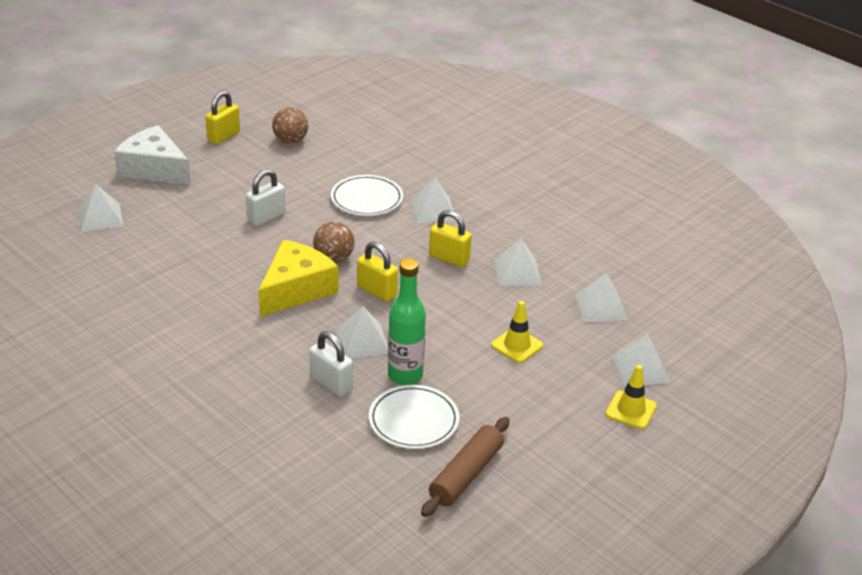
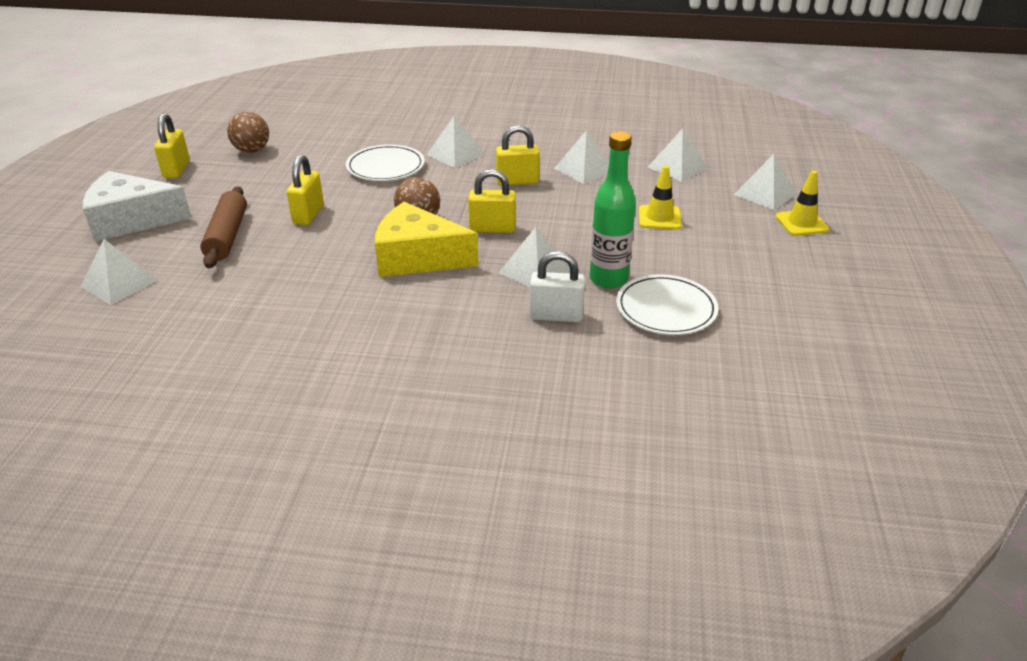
camera: 35 degrees left, 0 degrees up
(266, 217) = (308, 214): white padlock -> yellow padlock
(296, 289) = (417, 258): yellow cheese -> yellow cheese turned 75 degrees counterclockwise
(466, 474) = (765, 327): brown rolling pin -> brown rolling pin (227, 236)

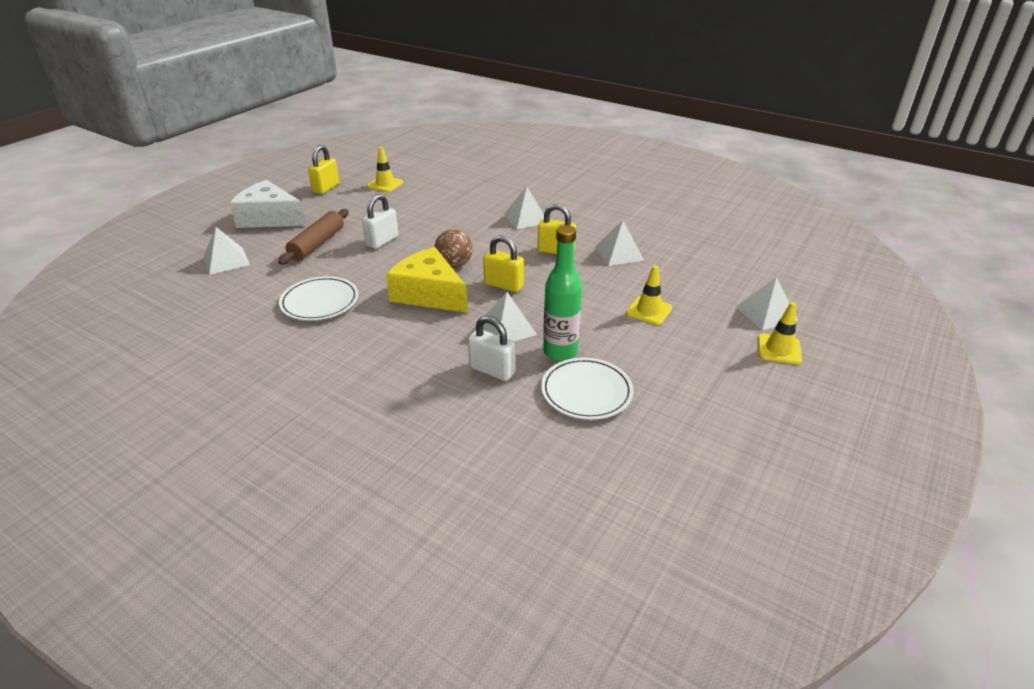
camera: 25 degrees right, 0 degrees up
(252, 150) = (385, 184): brown ball -> yellow traffic cone
(308, 214) = (382, 241): yellow padlock -> white padlock
(385, 167) = (466, 217): white plate -> white plate (320, 302)
(677, 167) = (703, 270): white pyramid -> none

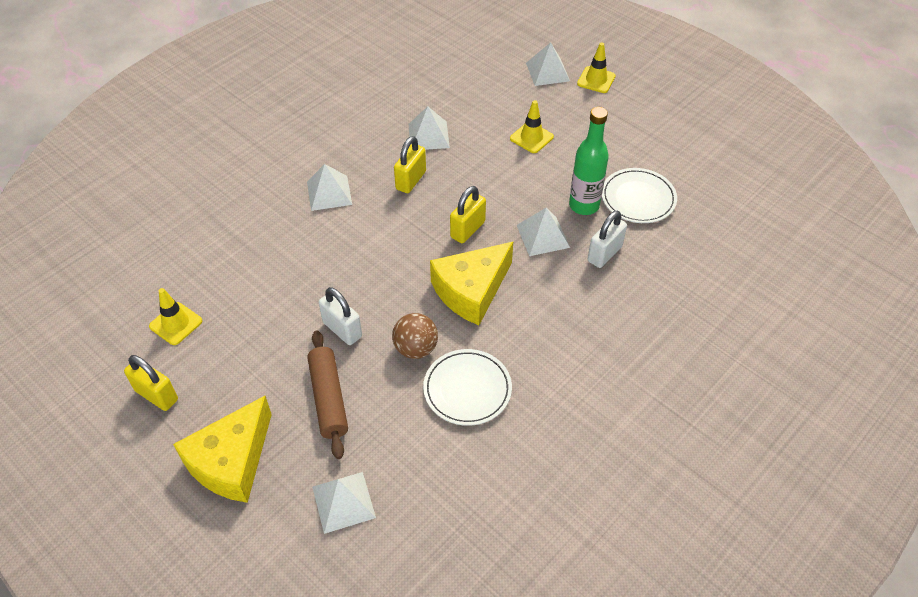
camera: 80 degrees left, 15 degrees up
(269, 218) = (231, 461): white cheese -> yellow cheese
(317, 244) = (328, 398): brown rolling pin -> brown rolling pin turned 45 degrees clockwise
(454, 265) = (417, 265): brown ball -> brown ball (416, 348)

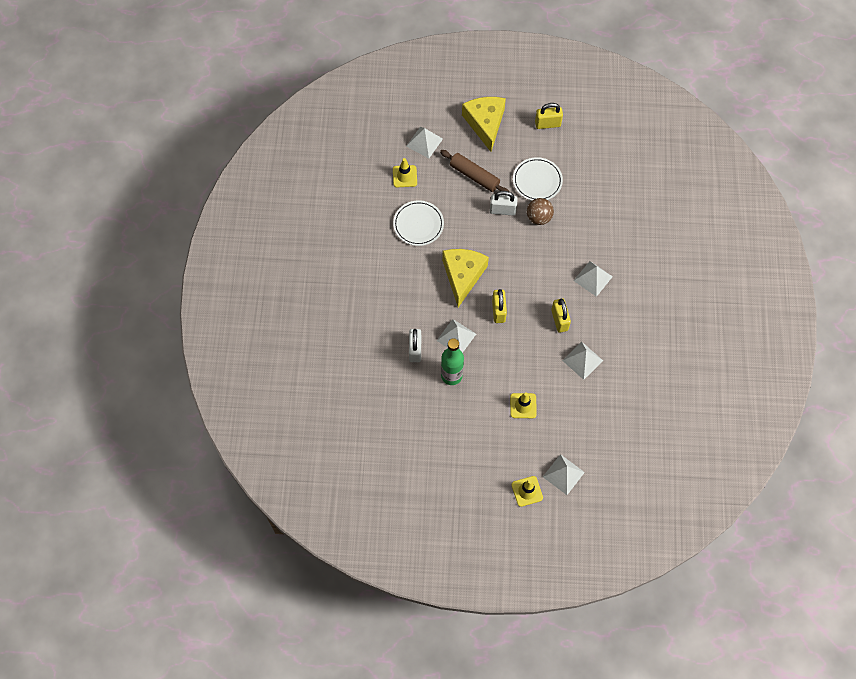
camera: 140 degrees right, 15 degrees up
(176, 324) = (579, 157): yellow traffic cone -> yellow traffic cone (404, 176)
(416, 348) = (460, 226): brown ball -> brown ball (539, 217)
(638, 198) = (426, 404): white plate -> white plate (537, 181)

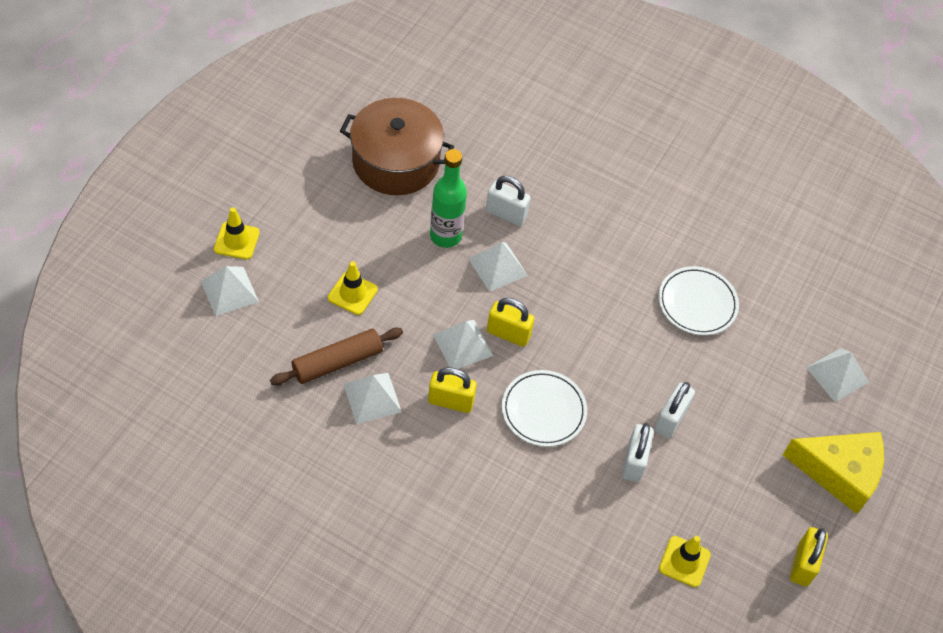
camera: 110 degrees right, 10 degrees down
(404, 176) = (787, 323): yellow traffic cone -> yellow traffic cone (684, 561)
(412, 431) = (396, 162): none -> brown pot
(463, 276) = (587, 318): yellow cheese -> none
(474, 176) = (748, 411): brown rolling pin -> brown rolling pin (337, 362)
(537, 181) = (701, 493): white plate -> white plate (543, 410)
(539, 217) = (634, 462): brown ball -> white padlock
(593, 278) = (492, 481): white pyramid -> white pyramid (462, 345)

